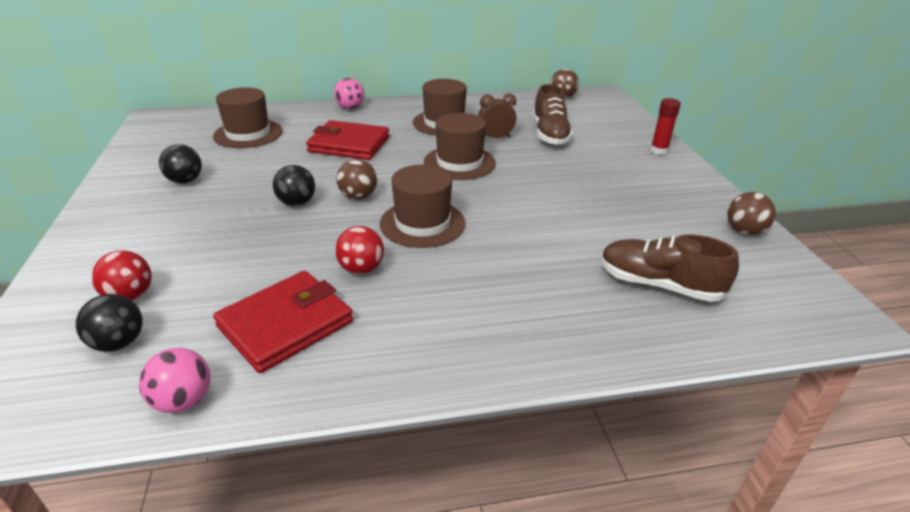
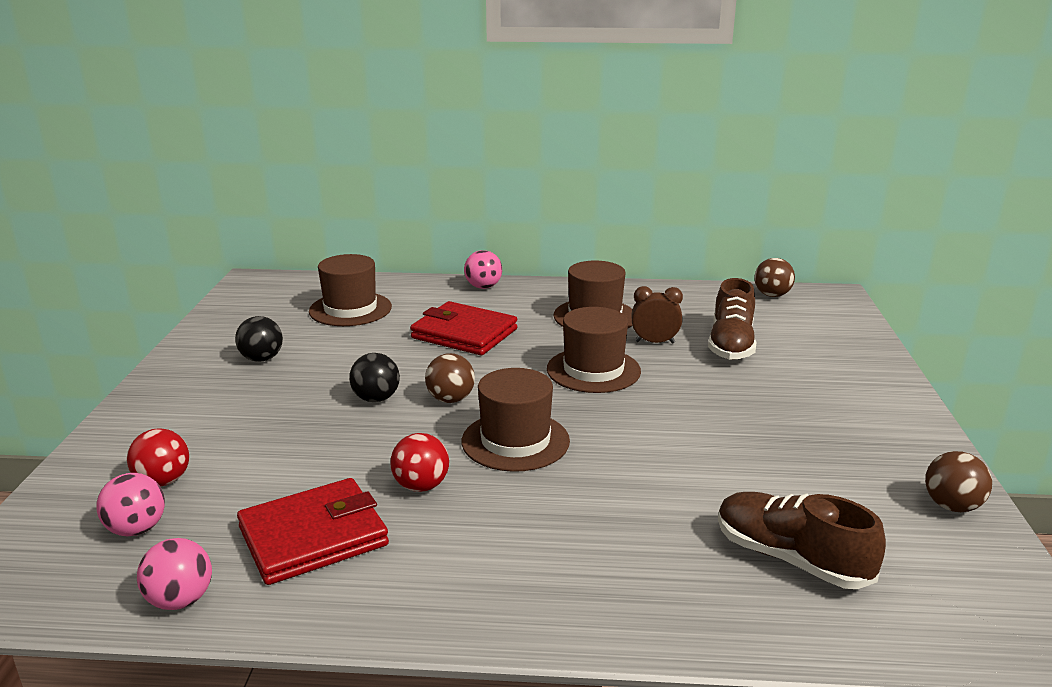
camera: 15 degrees right, 10 degrees down
(119, 343) = (137, 529): black ball -> pink ball
(658, 151) = (878, 382): red glue stick -> none

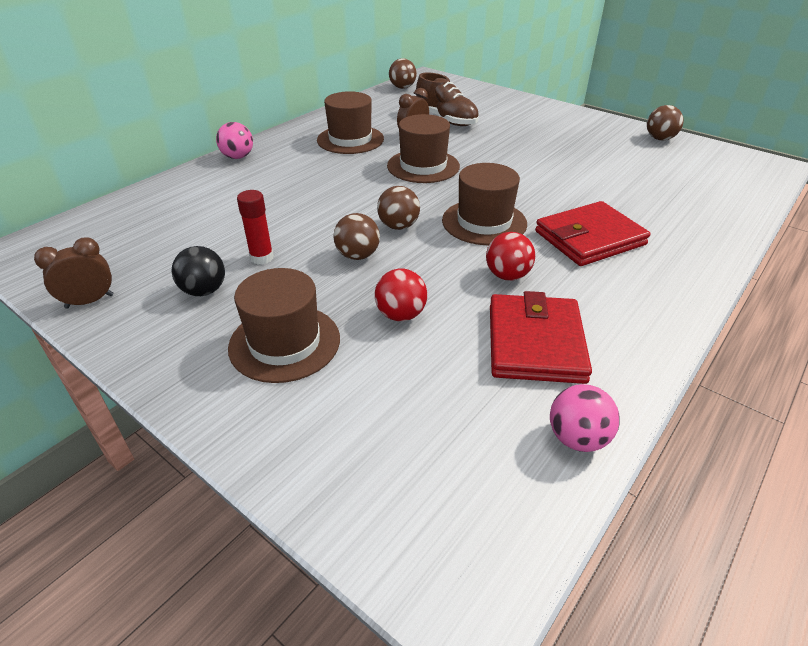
camera: 55 degrees left, 15 degrees up
(137, 529) = (443, 443): pink ball -> none
(163, 481) = (372, 407): red ball -> red ball (401, 315)
(214, 328) = (89, 301): none -> brown clock
(329, 361) = (262, 258): none -> red glue stick
(350, 309) = (178, 220): brown hat -> brown hat (284, 343)
(376, 399) = (358, 255): black ball -> brown ball
(464, 334) = (304, 189): red wallet -> red wallet (589, 238)
(790, 559) = (677, 190): brown shoe -> none

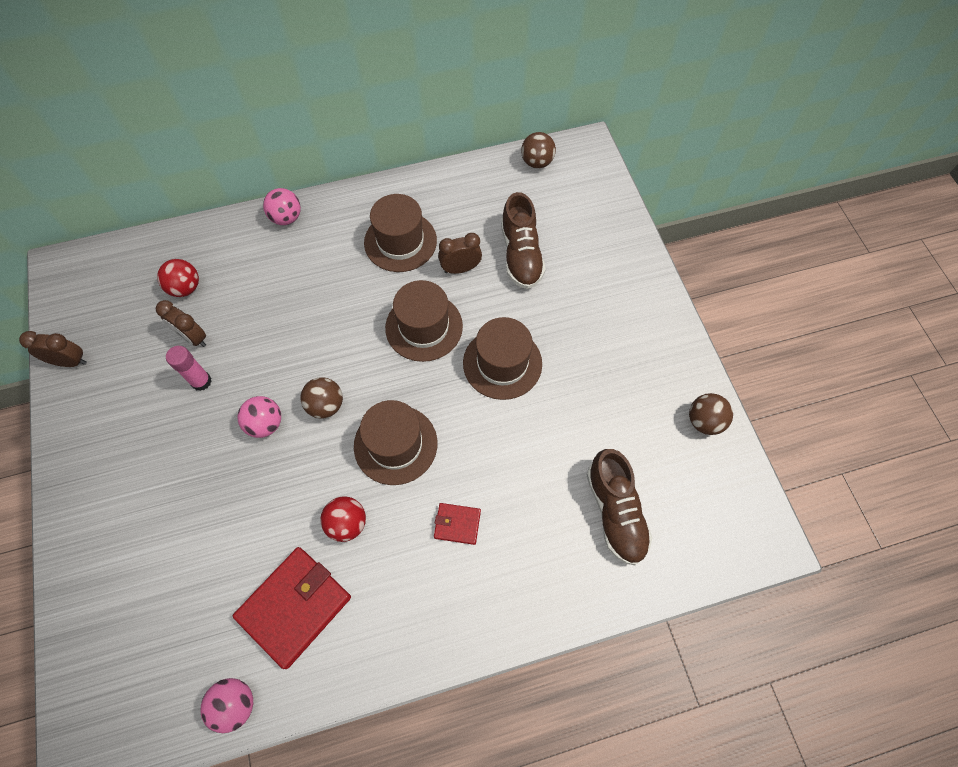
camera: 35 degrees right, 25 degrees up
(204, 291) = (140, 397): black ball -> none
(222, 238) = (193, 337): none -> brown clock
(262, 258) = (201, 381): red glue stick -> pink glue stick
(284, 343) = (147, 489): brown hat -> brown hat (502, 363)
(358, 255) = (265, 424): brown ball -> pink ball
(401, 315) = (237, 513): red ball -> red ball (185, 288)
(589, 238) = (457, 524): red wallet -> red wallet, size x0.49
(676, 189) = (615, 512): none -> brown shoe

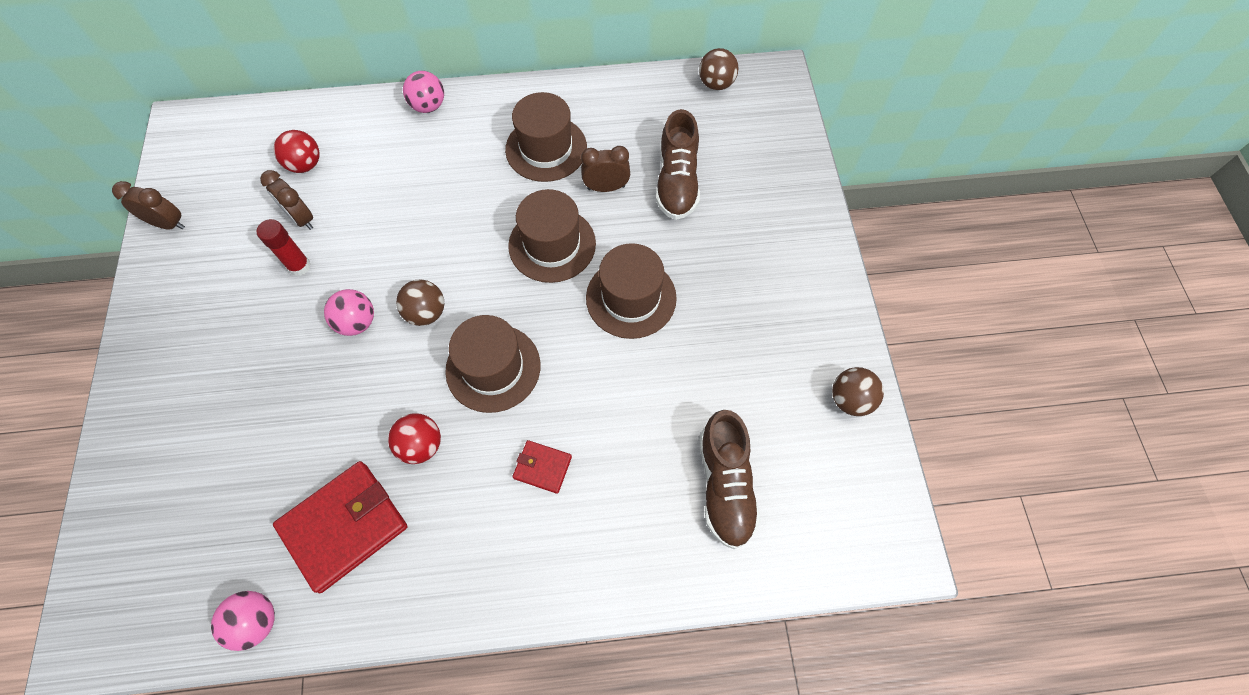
camera: 10 degrees right, 0 degrees up
(201, 381) = (299, 266): pink glue stick -> red glue stick

